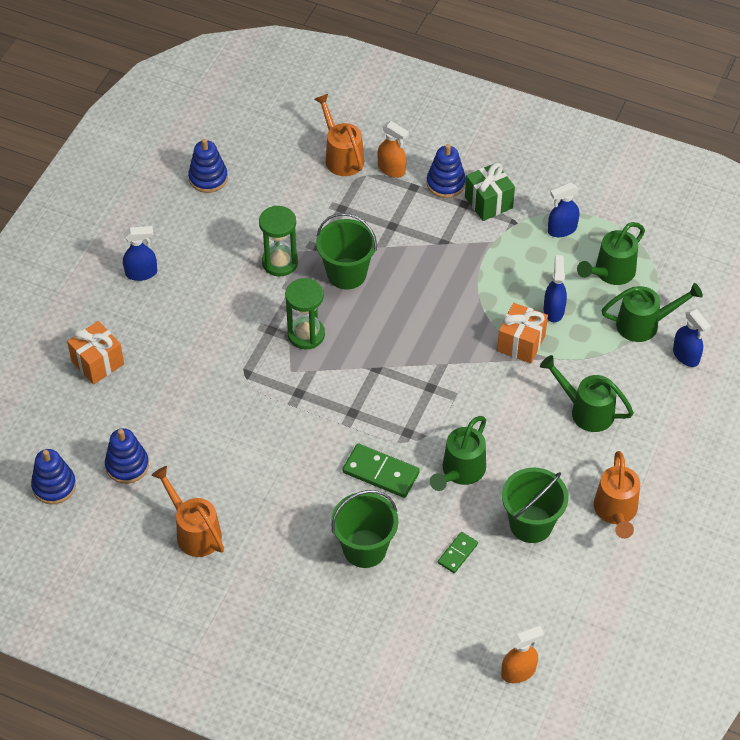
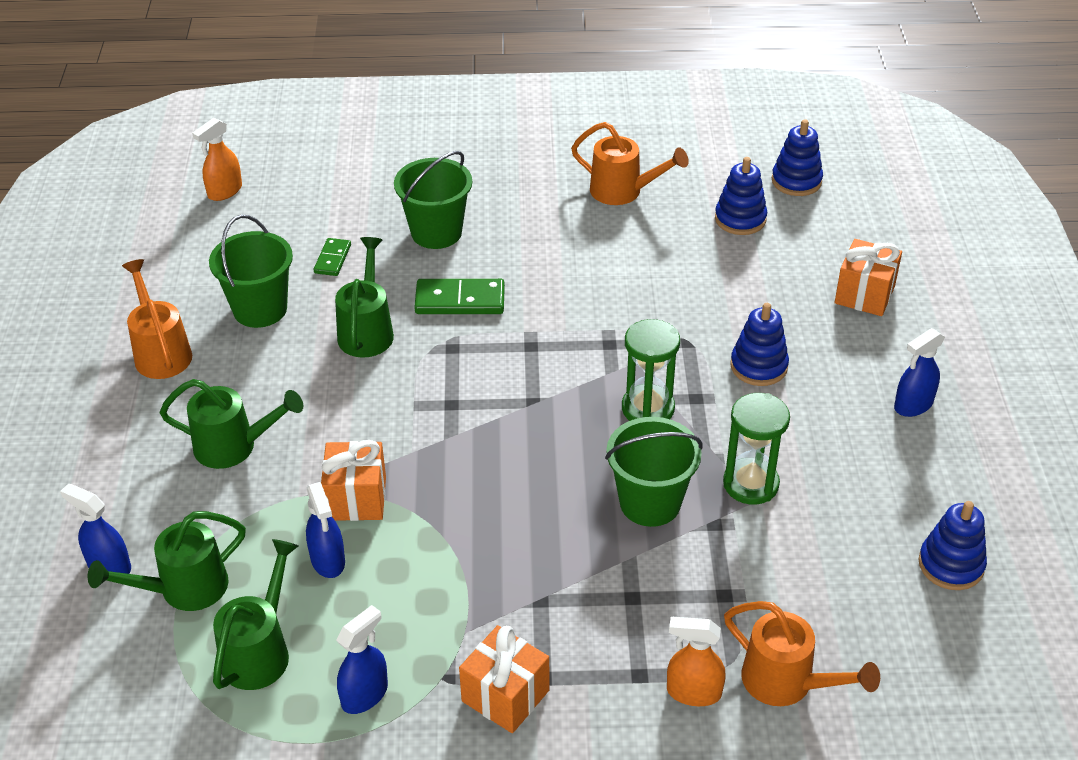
camera: 155 degrees right, 10 degrees down
(446, 183) = (592, 702): blue stacking toy -> blue stacking toy (758, 366)
(488, 202) = (505, 695): green gift -> orange gift

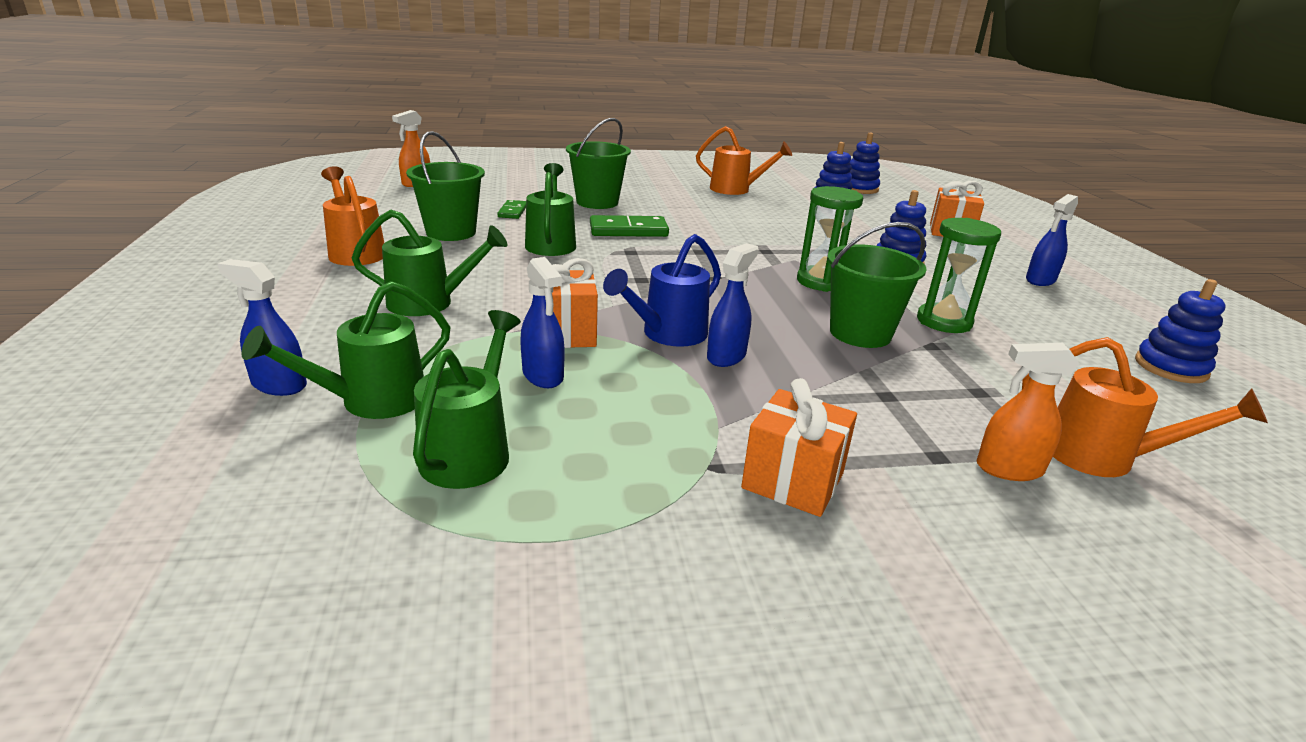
camera: 10 degrees left, 15 degrees down
(365, 695) = (615, 487): blue spray bottle -> blue spray bottle (726, 356)
(454, 501) = (667, 334): none -> blue watering can

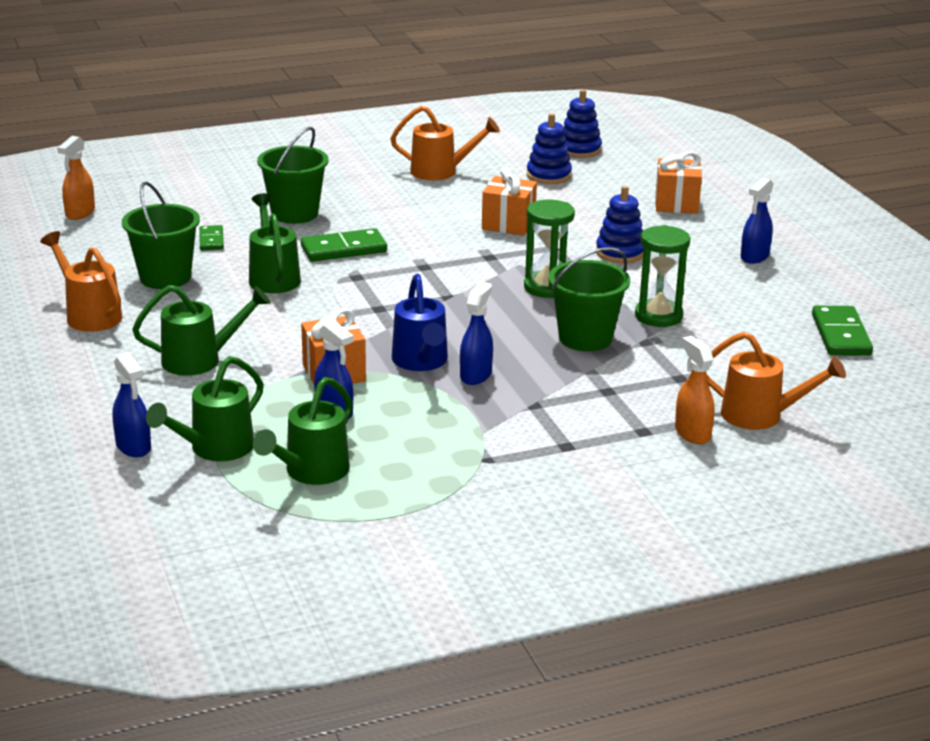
camera: 10 degrees left, 0 degrees up
(278, 385) = (133, 447): blue spray bottle -> blue spray bottle turned 135 degrees counterclockwise
(471, 451) = (311, 472): green watering can -> green watering can turned 150 degrees counterclockwise
(667, 334) = (421, 362): blue watering can -> blue watering can turned 45 degrees counterclockwise
(793, 481) = (542, 461): orange gift -> orange gift (508, 224)
(1008, 469) = (692, 433): orange spray bottle -> orange spray bottle turned 75 degrees clockwise
(1171, 367) = (840, 335): blue stacking toy -> green domino

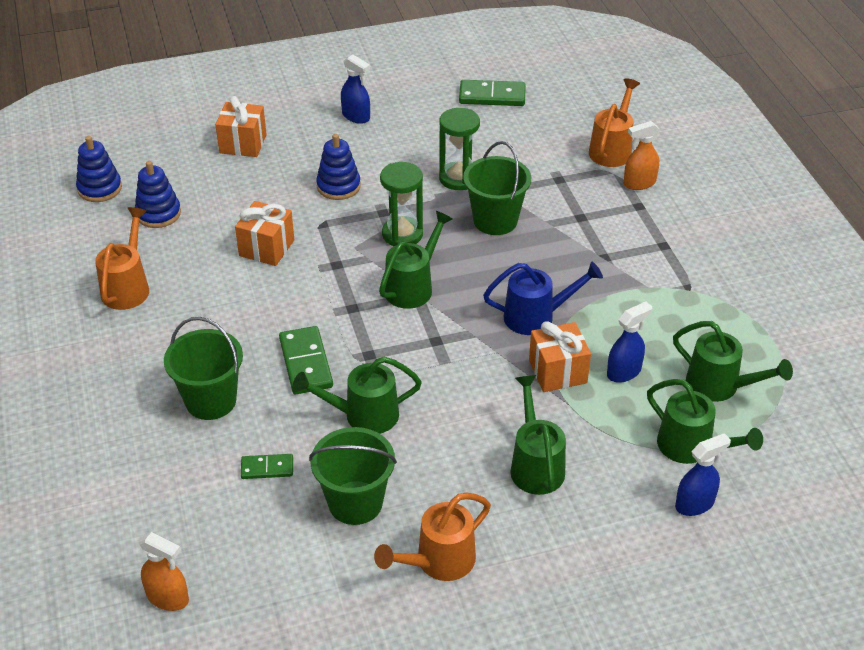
camera: 85 degrees left, 15 degrees up
(461, 295) = (413, 287): none -> green watering can
(476, 375) = (558, 286): blue spray bottle -> none

